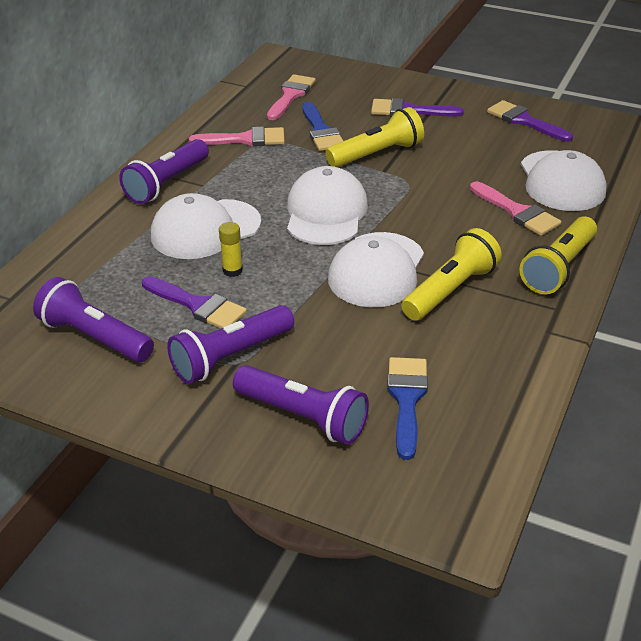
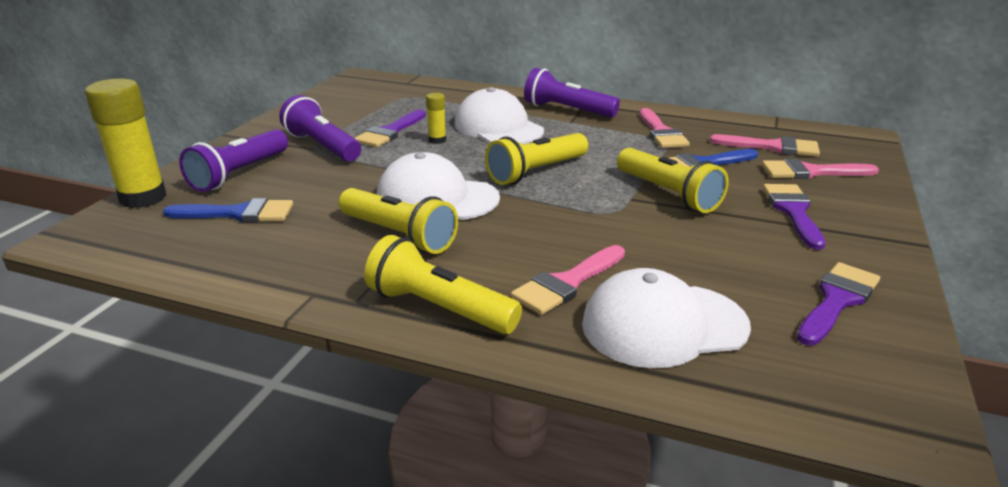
camera: 85 degrees right, 10 degrees down
(95, 337) = (358, 106): purple flashlight -> none
(326, 212) = (536, 172): white cap -> yellow flashlight
(342, 90) = (810, 172): none -> pink brush
(364, 490) = (143, 198): none -> yellow glue stick

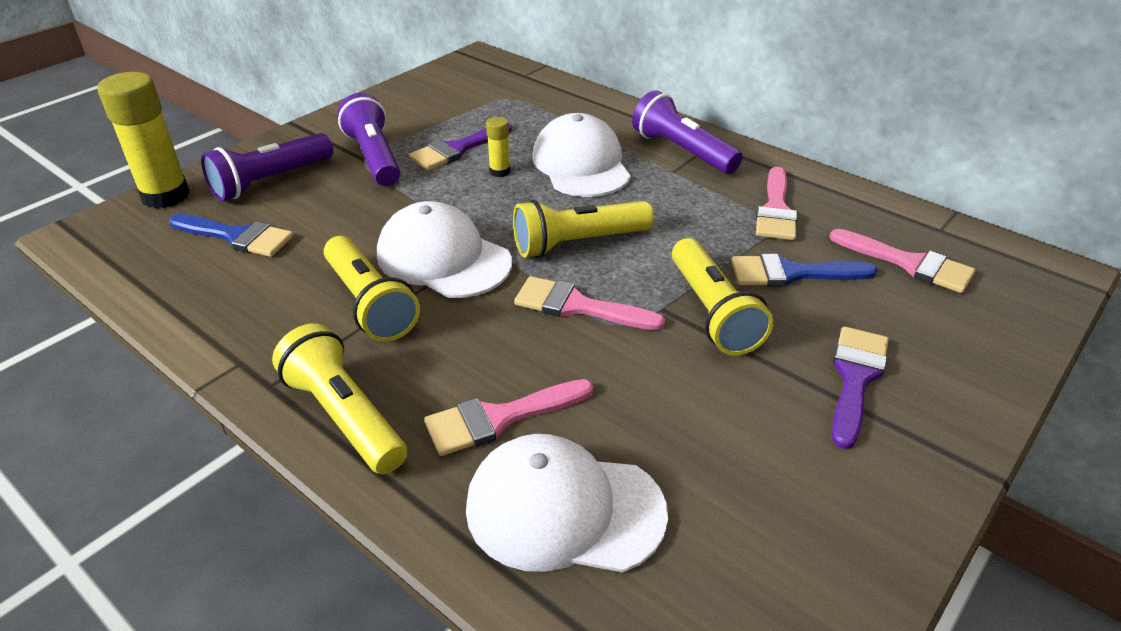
camera: 20 degrees right, 10 degrees up
(810, 172) = (931, 317): pink brush -> pink brush (578, 306)
(837, 300) = (804, 535): purple brush -> none

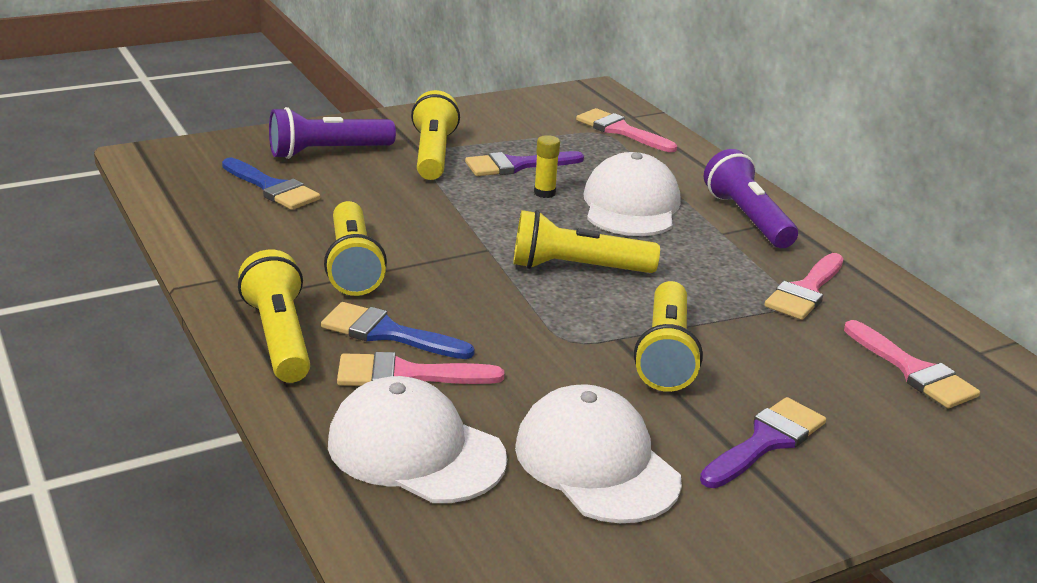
camera: 20 degrees right, 10 degrees down
(165, 196) = (231, 143): yellow glue stick -> none
(374, 157) = (433, 154): purple flashlight -> yellow flashlight
(443, 258) = (441, 248): white cap -> white cap (596, 463)
(578, 306) = (538, 316): pink brush -> pink brush (620, 130)
(791, 273) = (775, 345): blue brush -> blue brush (387, 333)

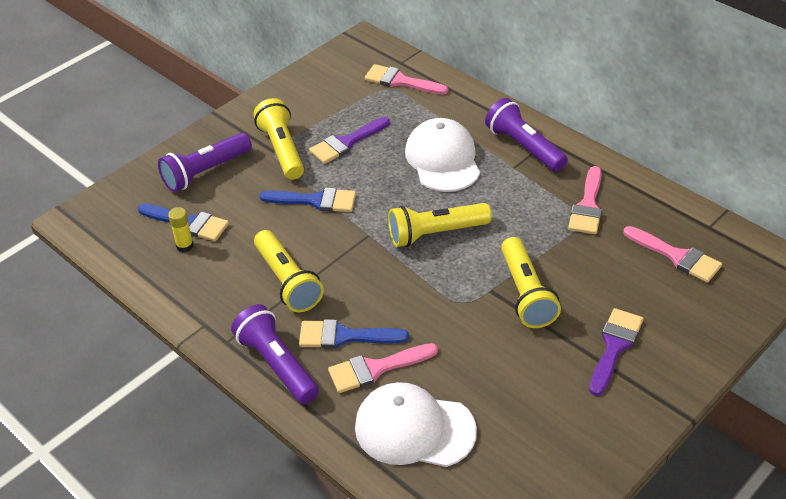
camera: 15 degrees left, 15 degrees up
(279, 338) = (277, 365): yellow flashlight -> purple flashlight
(442, 204) = (315, 201): none -> blue brush
(544, 193) = (379, 165): yellow glue stick -> yellow glue stick (185, 246)
(596, 463) = (525, 400): white cap -> none

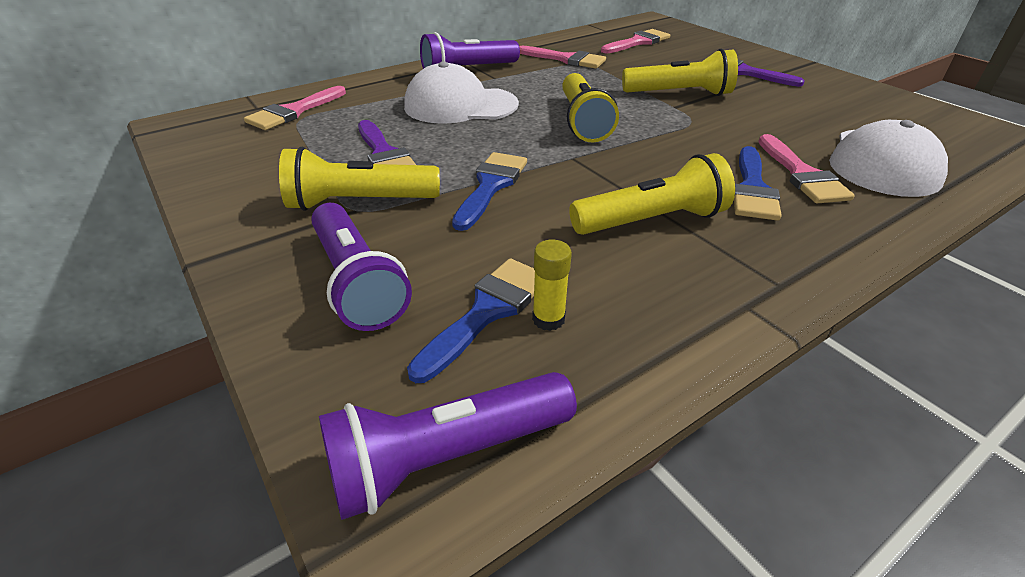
camera: 80 degrees left, 5 degrees down
(277, 365) = (816, 242): purple flashlight -> purple flashlight (447, 457)

